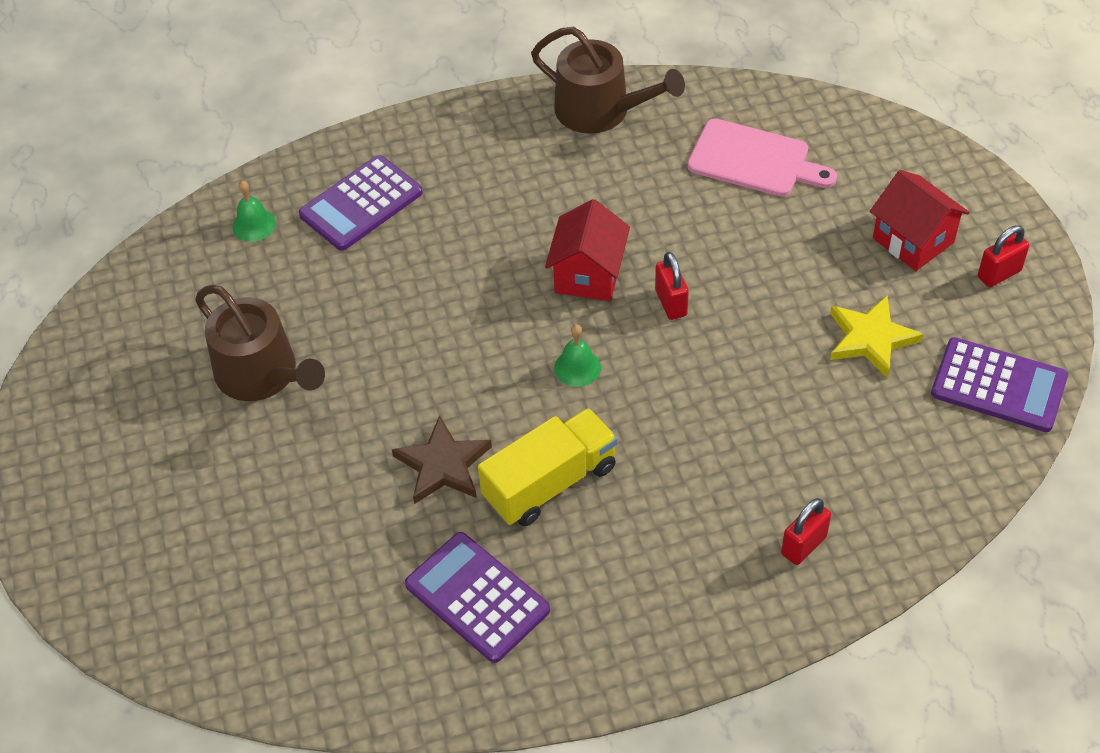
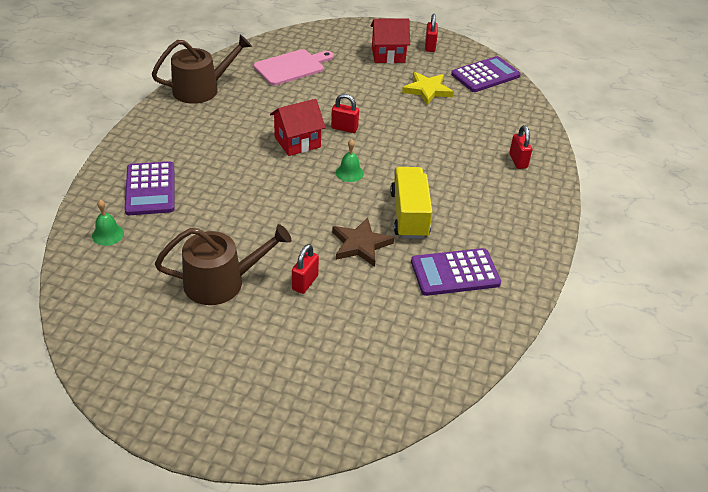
camera: 60 degrees left, 10 degrees down
(326, 451) = (305, 282): none -> red padlock
(588, 275) = (297, 142): red house -> red house turned 75 degrees counterclockwise

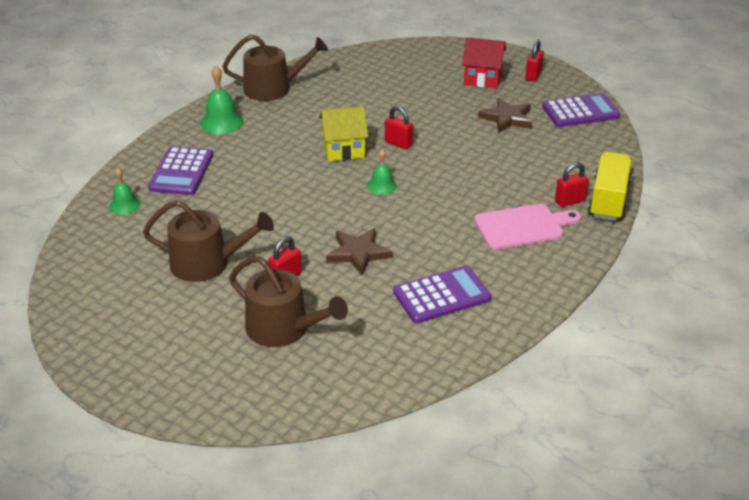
camera: 20 degrees right, 5 degrees down
(167, 131) = (222, 122): none -> green bell
(292, 67) = (374, 78): pink cutting board -> pink cutting board (522, 226)
(297, 142) = (343, 150): red house -> yellow house
(328, 336) = (284, 329): none -> brown watering can
(409, 215) = (423, 234): yellow truck -> yellow truck (608, 200)
(427, 90) = (507, 118): yellow star -> brown star
(455, 273) = (441, 295): purple calculator -> purple calculator turned 150 degrees clockwise
(518, 161) = (569, 201): red padlock -> red padlock turned 60 degrees clockwise

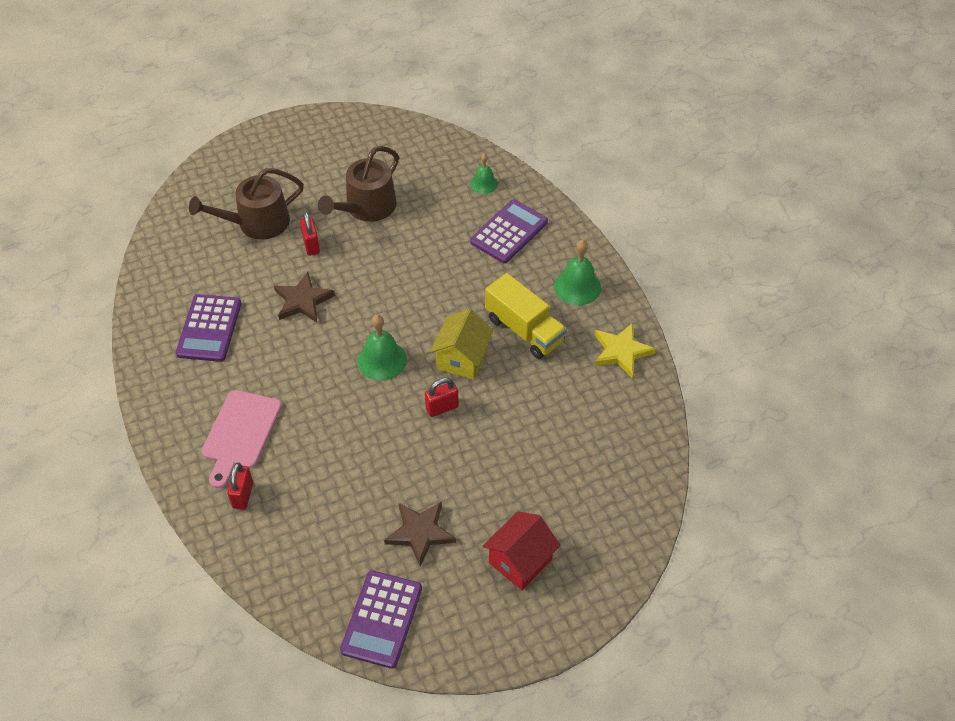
camera: 120 degrees right, 15 degrees up
(181, 172) = (509, 232): purple calculator -> purple calculator turned 90 degrees clockwise
(273, 88) = (621, 351): brown watering can -> yellow star
(382, 186) = (382, 360): green bell -> green bell, size x1.58
(533, 75) = (493, 623): red padlock -> none
(608, 200) = (218, 530): yellow truck -> yellow truck (524, 330)

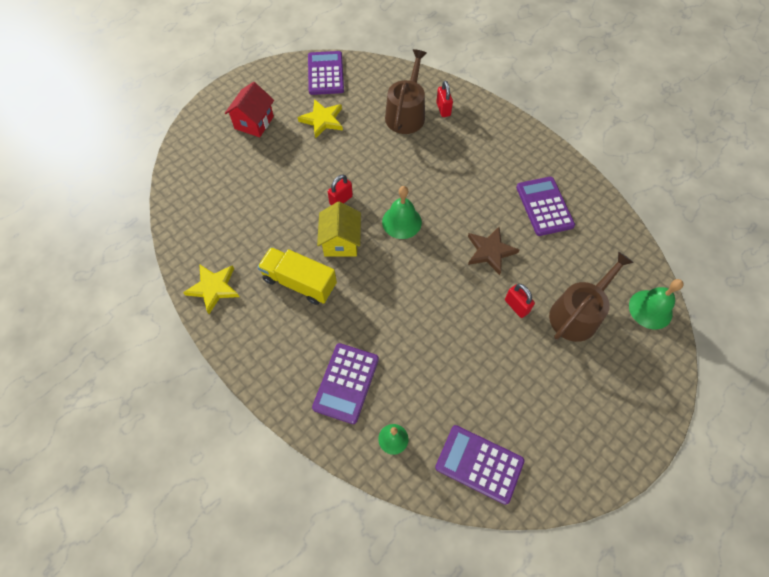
camera: 160 degrees right, 10 degrees up
(240, 433) = (470, 143): pink cutting board -> none
(366, 207) = (492, 366): brown watering can -> brown watering can (406, 114)
(420, 150) = (479, 464): none -> purple calculator
(420, 533) = (322, 120): brown star -> yellow star
(577, 287) = (265, 341): green bell -> green bell (650, 309)

